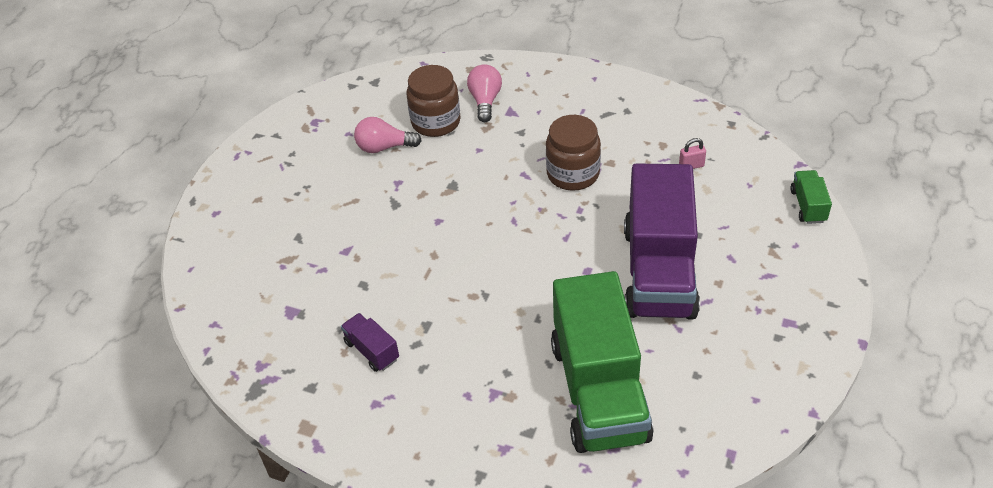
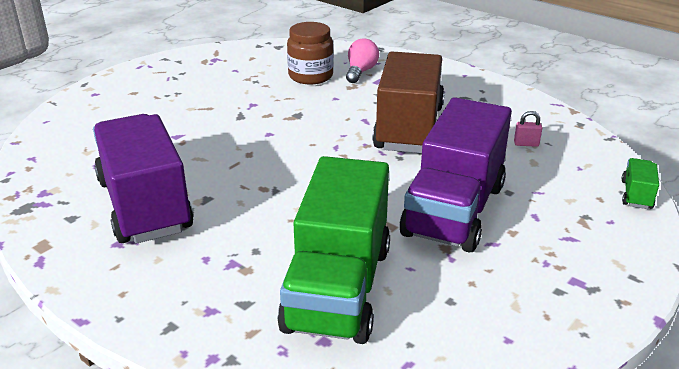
camera: 15 degrees right, 15 degrees down
(372, 350) = (145, 205): purple truck -> purple truck, size x2.47
(384, 147) = (257, 82): pink light bulb -> none
(573, 174) = (409, 128): brown jar -> brown truck

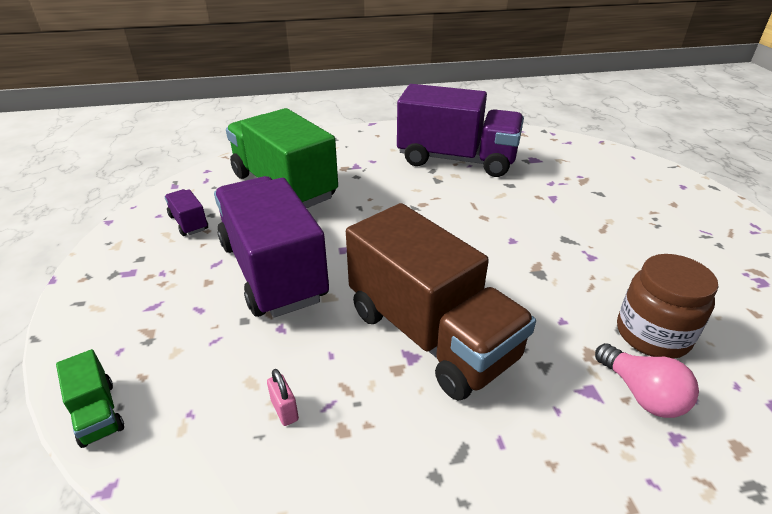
camera: 130 degrees right, 5 degrees up
(482, 305) = (189, 223): none -> purple truck
(526, 144) = (285, 410): pink padlock -> pink padlock turned 75 degrees counterclockwise

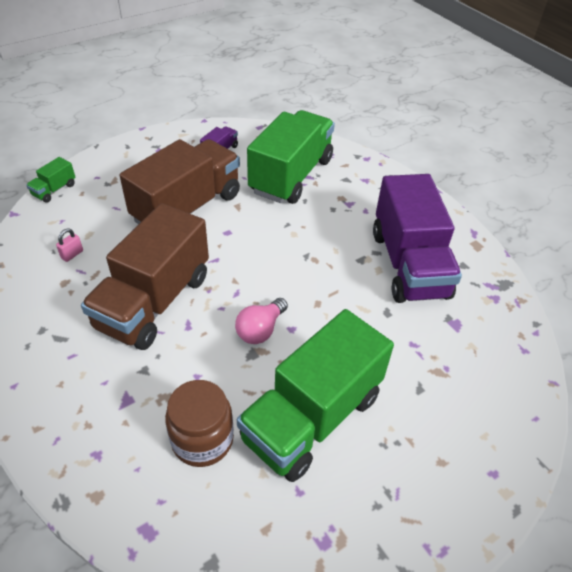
camera: 65 degrees right, 10 degrees up
(273, 271) = (187, 207): purple truck -> brown truck
(626, 255) = (312, 417): none -> green truck
(641, 394) = (133, 432): pink light bulb -> pink light bulb (260, 330)

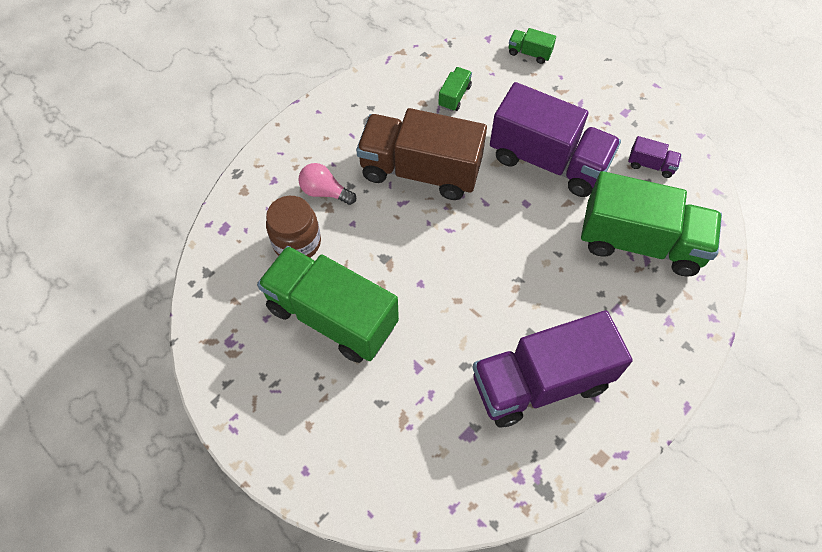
camera: 80 degrees right, 15 degrees up
(72, 254) = (454, 96): pink padlock -> green truck
(187, 207) = (548, 161): brown truck -> purple truck
(260, 330) = (412, 259): pink light bulb -> pink light bulb (325, 192)

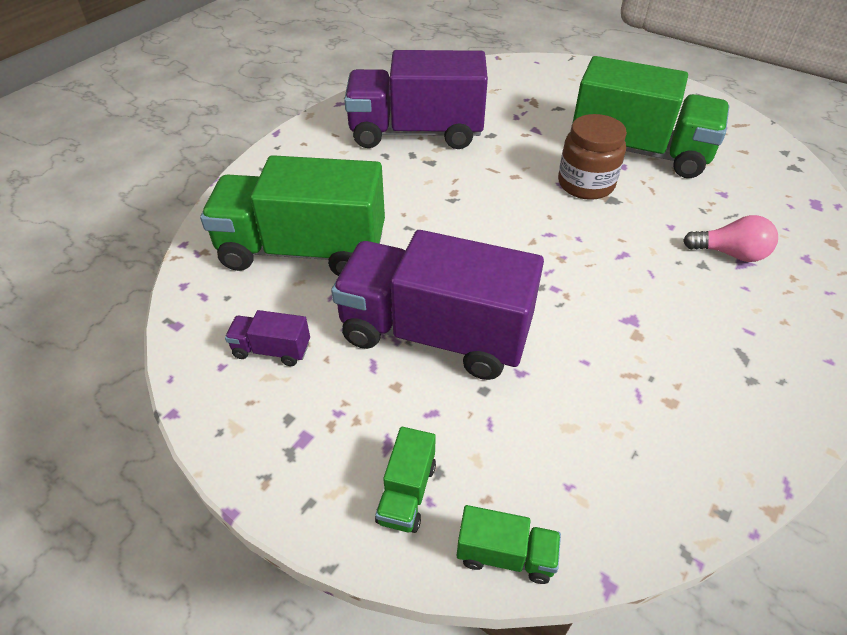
camera: 170 degrees right, 15 degrees down
(297, 242) = (721, 201): brown jar -> brown jar (586, 184)
(420, 171) = (619, 295): brown truck -> none
(454, 96) = (621, 423): green truck -> green truck (406, 493)
(540, 382) = (416, 133): purple truck -> purple truck turned 150 degrees counterclockwise

